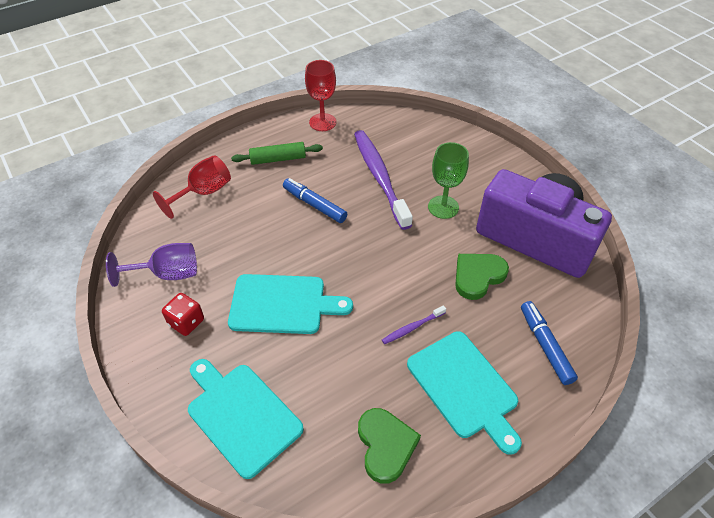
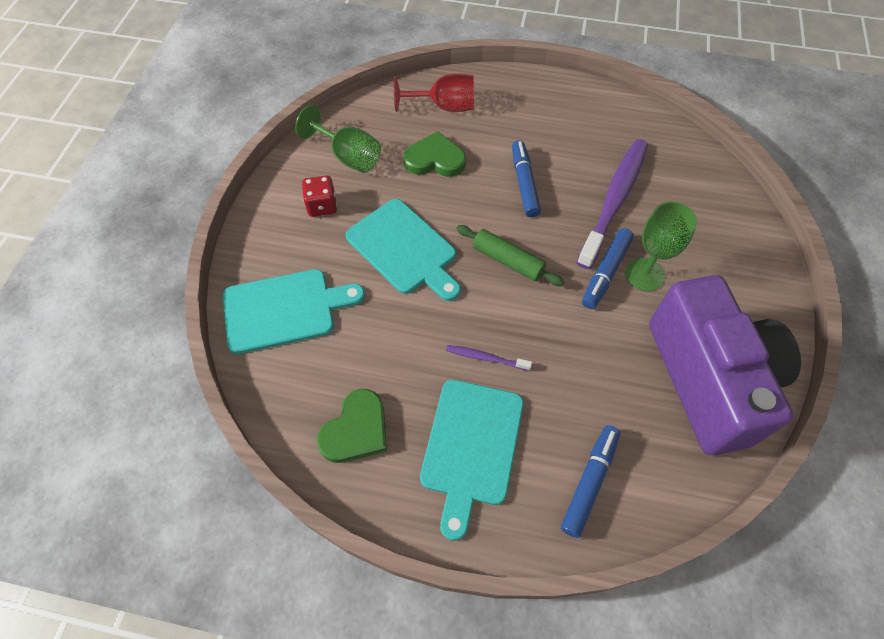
camera: 45 degrees right, 10 degrees up
(167, 274) = (348, 156): purple goblet -> green goblet
(241, 415) = (284, 310): turquoise cutting board -> turquoise cutting board turned 75 degrees clockwise
(278, 159) = (538, 118): green rolling pin -> green rolling pin (507, 260)
(322, 122) = (619, 110): red goblet -> none
(421, 222) = (605, 272): none -> blue marker
(478, 276) = (600, 365): green heart -> green heart (435, 159)

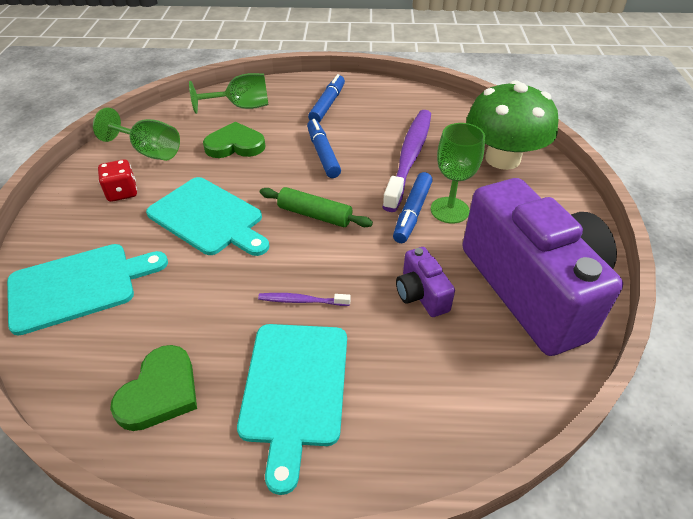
camera: 10 degrees left, 15 degrees down
(444, 107) = (241, 107): red goblet -> green goblet
(589, 482) = (431, 404): blue marker -> blue marker (327, 104)
(599, 368) = (421, 294): none -> purple camera
(714, 215) = (502, 159): none -> green mushroom

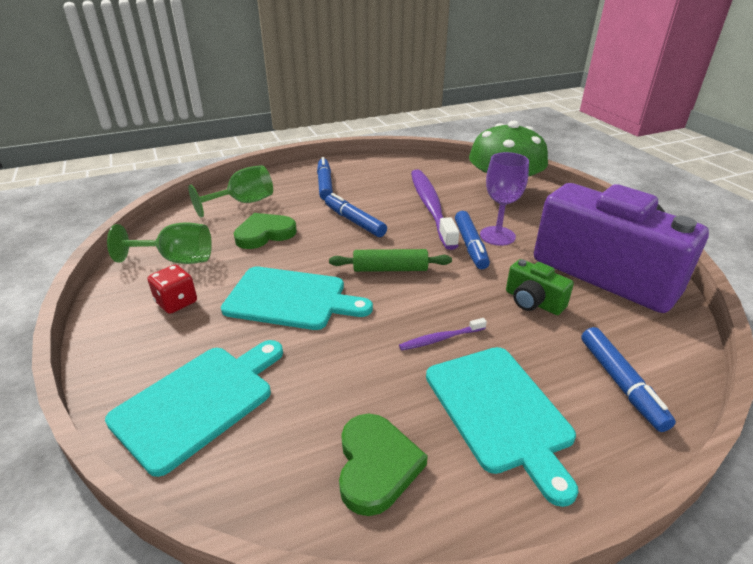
camera: 25 degrees left, 10 degrees down
(421, 294) = (533, 302): purple camera -> green camera
(430, 409) = (620, 383): none -> blue marker
(449, 210) = (497, 236): green goblet -> purple goblet

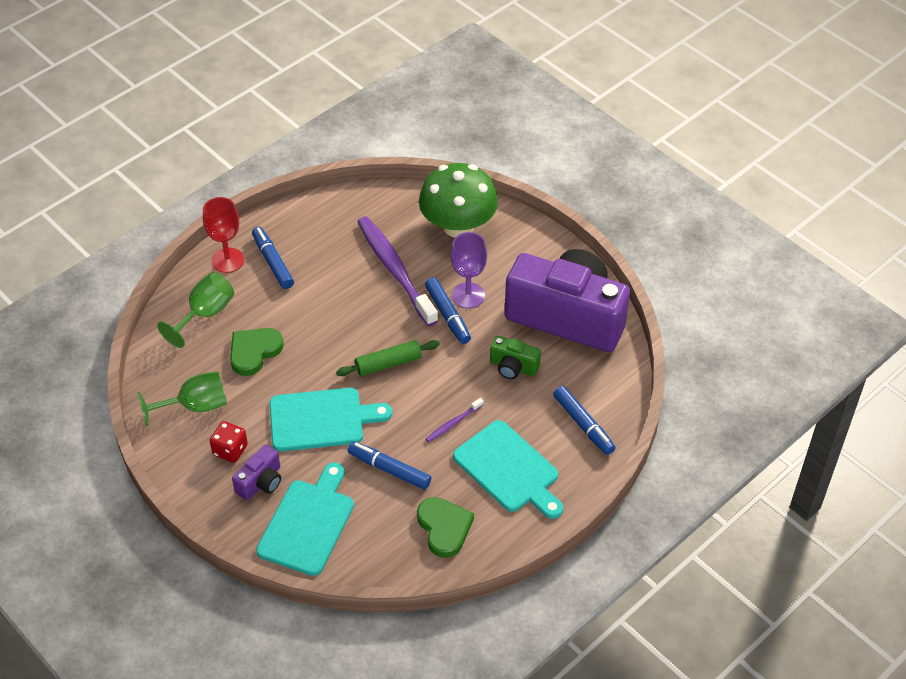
camera: 20 degrees left, 15 degrees up
(181, 340) = (261, 482): none -> purple camera
(289, 177) = (228, 260): none -> red goblet
(354, 221) = (330, 311): blue marker -> blue marker (389, 469)

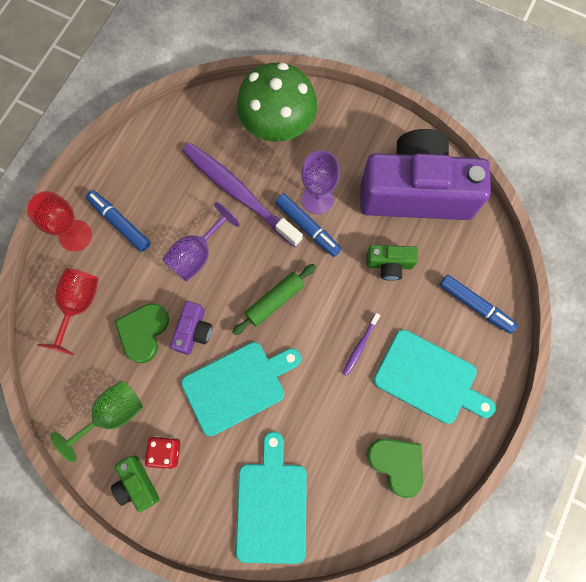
camera: 20 degrees left, 25 degrees up
(192, 466) = (137, 484): none -> green camera
(205, 314) = (78, 305): green goblet -> red goblet
(261, 482) = (209, 477): purple camera -> purple camera (193, 331)
(333, 306) = (197, 254): none -> purple goblet
(389, 469) = (322, 418): blue marker -> none

